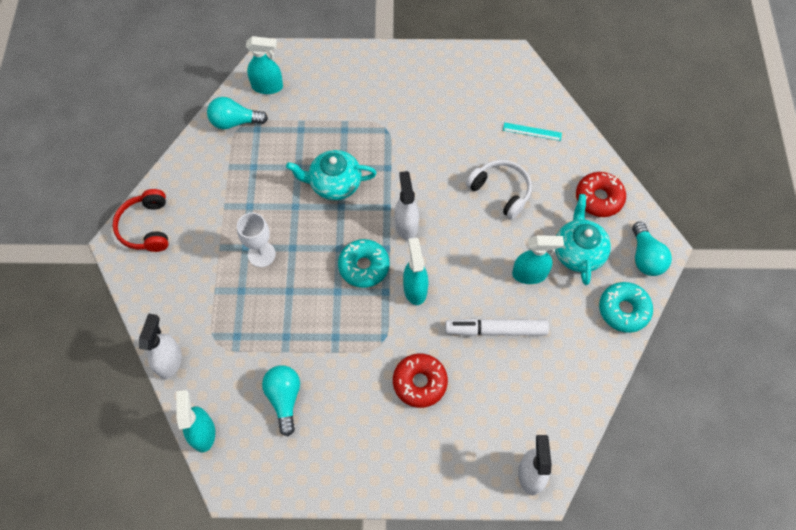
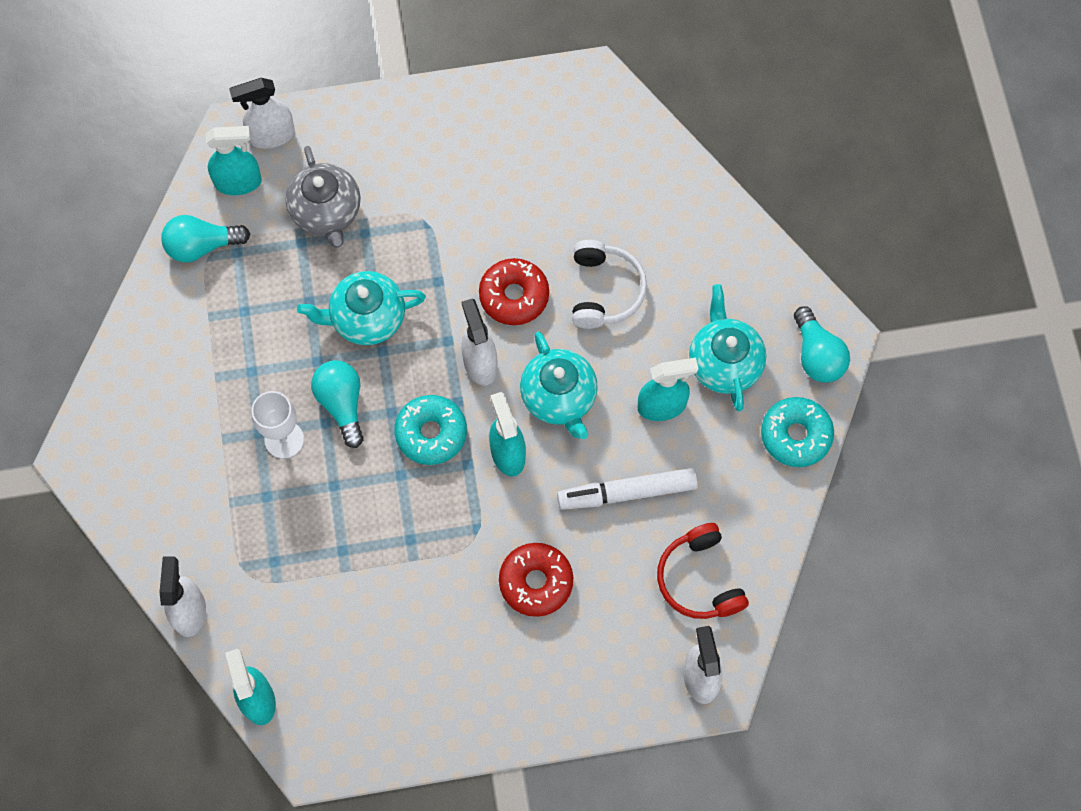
camera: 10 degrees left, 5 degrees up
(146, 227) = (110, 427): red headphones -> red headphones (699, 579)
(284, 398) = (358, 635): turquoise light bulb -> turquoise light bulb (342, 404)
(295, 62) = (271, 135): none -> white spray bottle
(321, 113) = (326, 212): none -> grey teapot
(458, 257) = (559, 397): none -> turquoise teapot
(501, 191) = (605, 291): white headphones -> white headphones turned 60 degrees clockwise
(532, 131) = (636, 192): turquoise ruler -> none
(599, 198) = (743, 279): red donut -> red donut (514, 296)

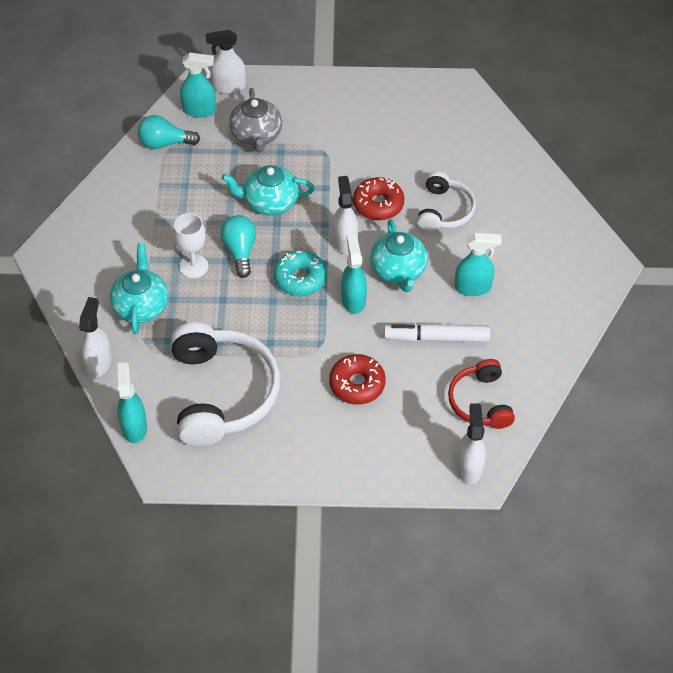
camera: 10 degrees right, 15 degrees down
(362, 628) = (222, 393): none -> white headphones
(724, 363) = (524, 267): turquoise teapot -> turquoise teapot (141, 306)
(795, 435) = (569, 321): turquoise donut -> none
(817, 355) = (593, 273): turquoise light bulb -> none

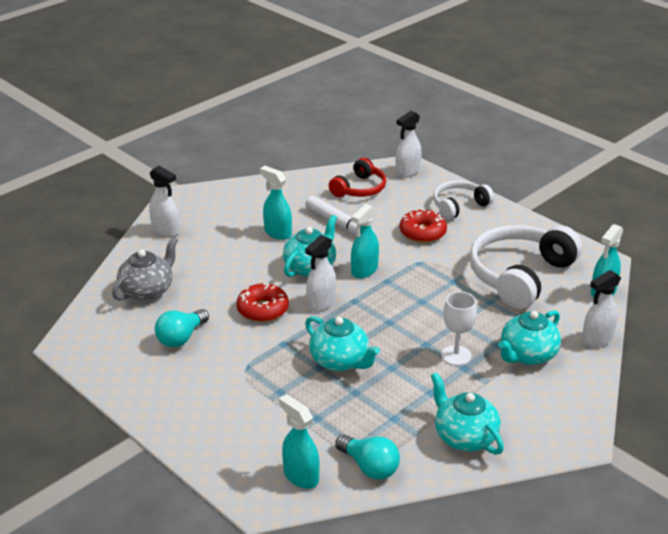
camera: 135 degrees left, 20 degrees down
(125, 204) = (464, 437): none -> turquoise teapot
(228, 87) = (245, 480): white spray bottle -> white spray bottle (166, 230)
(240, 251) = (407, 343): turquoise light bulb -> turquoise light bulb (181, 338)
(256, 136) = (282, 418): grey teapot -> grey teapot (147, 290)
(300, 279) = (384, 302): turquoise donut -> none
(444, 211) = (224, 278): white headphones -> white headphones (459, 206)

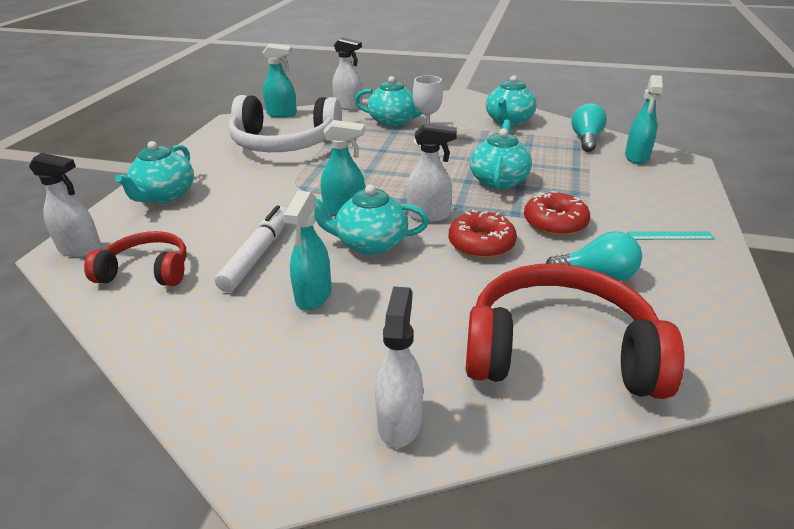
camera: 120 degrees left, 0 degrees up
(147, 290) = (559, 351): grey teapot -> red headphones
(178, 400) = (670, 235): none -> turquoise ruler
(422, 233) = (240, 200): red donut -> red donut (555, 223)
(459, 206) = (165, 195): white headphones -> turquoise teapot

